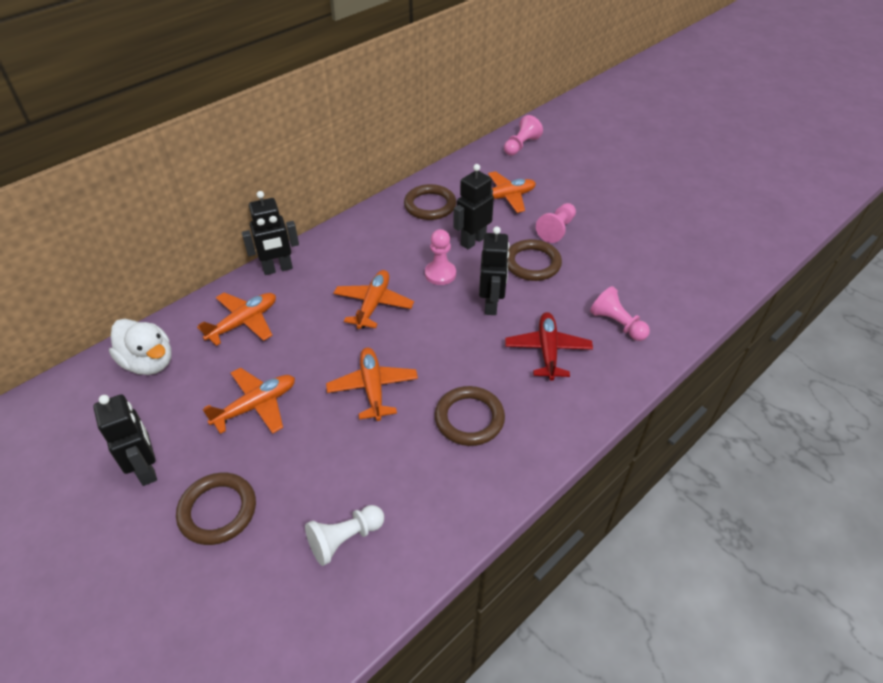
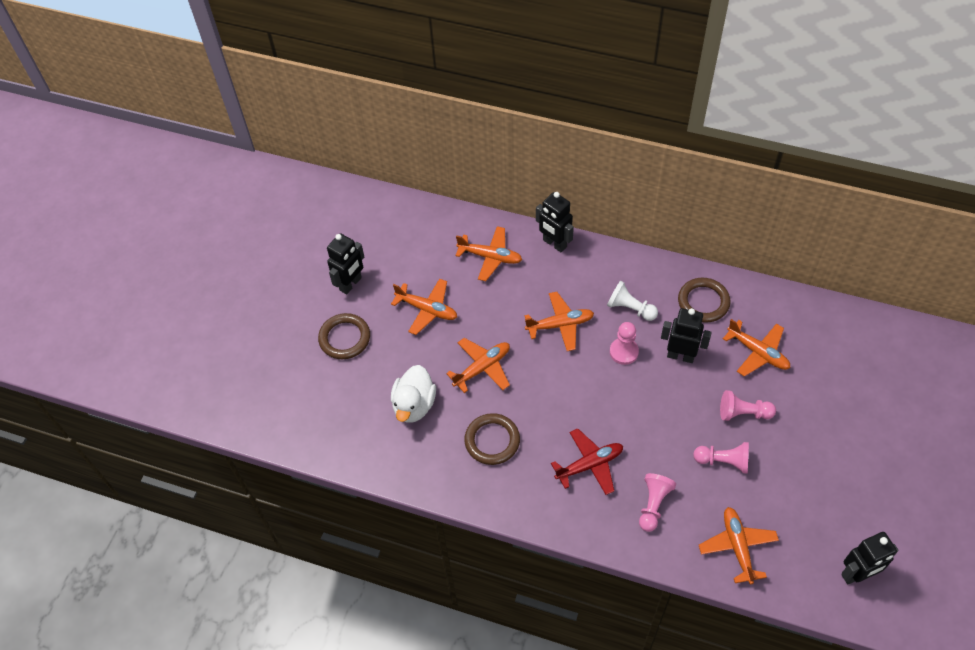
camera: 65 degrees right, 10 degrees up
(149, 362) = (424, 229): white duck -> white duck (414, 405)
(345, 539) = (362, 415): white pawn -> white pawn (630, 308)
(491, 304) = (613, 404): black robot -> black robot (857, 574)
(521, 145) = (851, 330): pink pawn -> pink pawn (723, 461)
(532, 263) = (684, 412): brown ring -> none
(686, 288) = (737, 547): none -> orange plane

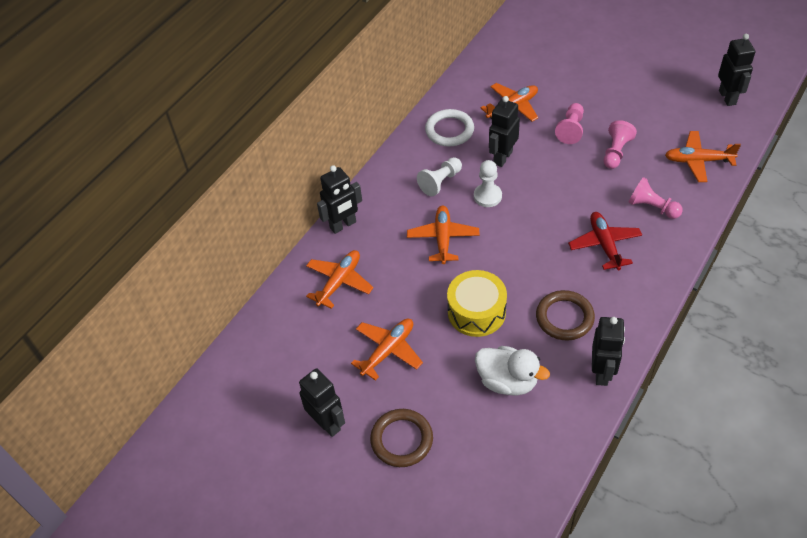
camera: 75 degrees left, 5 degrees down
(438, 480) = (602, 372): none -> black robot
(482, 368) = (476, 312): orange plane -> yellow drum
(624, 352) = (487, 196): pink pawn -> white pawn
(703, 302) = (449, 130): brown ring -> white ring

